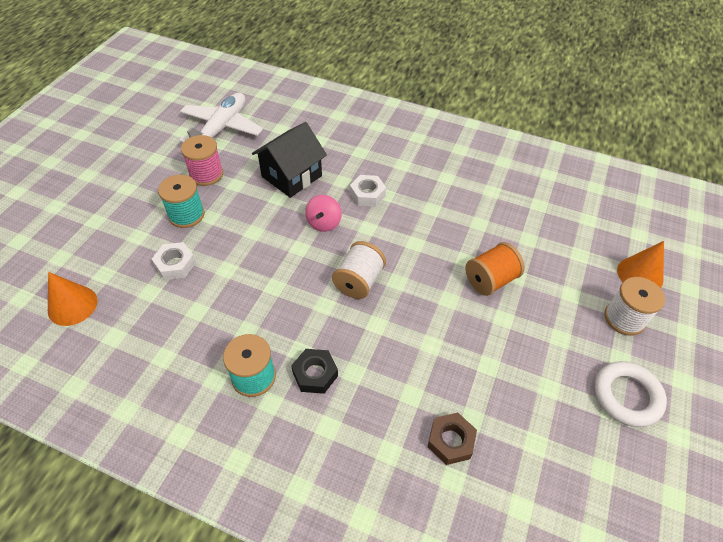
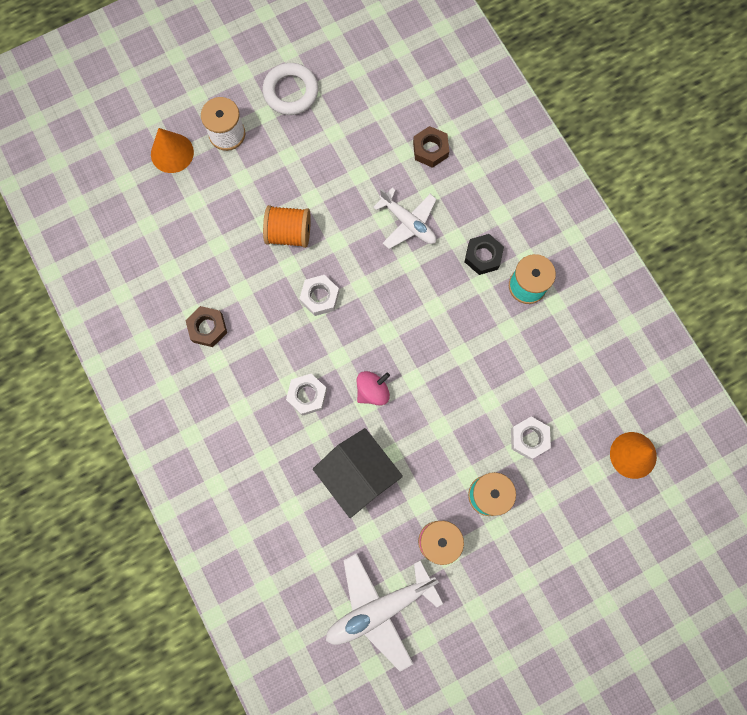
camera: 140 degrees left, 25 degrees up
(292, 176) = (358, 474): black house -> black house turned 60 degrees clockwise
(359, 281) = (391, 308): white spool -> none
(406, 355) = (408, 223): none -> white plane
(420, 254) = (320, 297): none -> white nut
(473, 189) = (207, 328): none -> brown nut

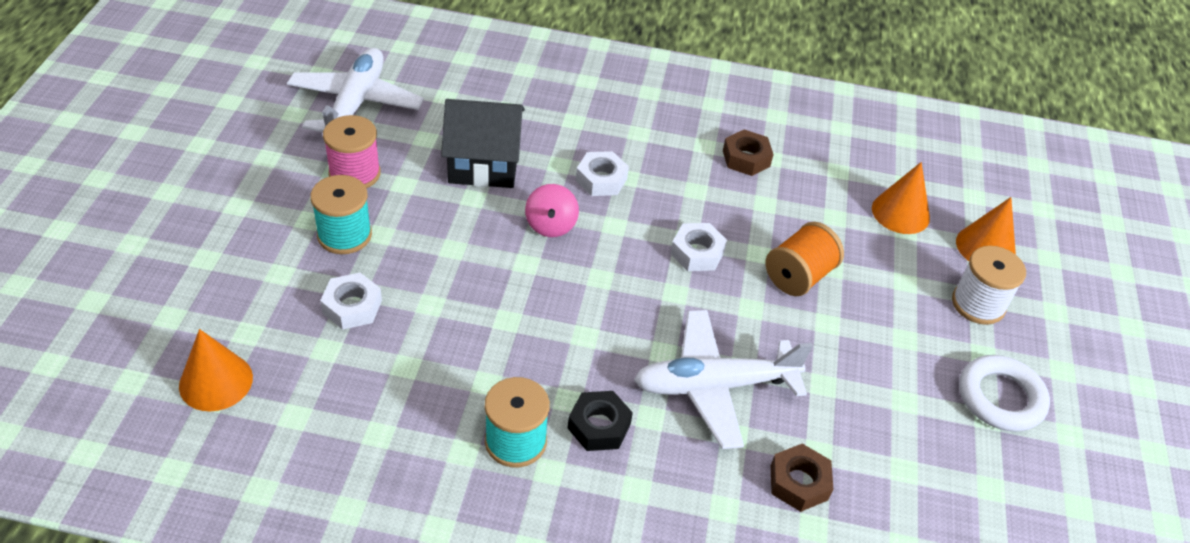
camera: 125 degrees right, 30 degrees down
(181, 212) = (900, 213): none -> orange cone
(408, 223) = (714, 386): white plane -> white plane, size x1.51

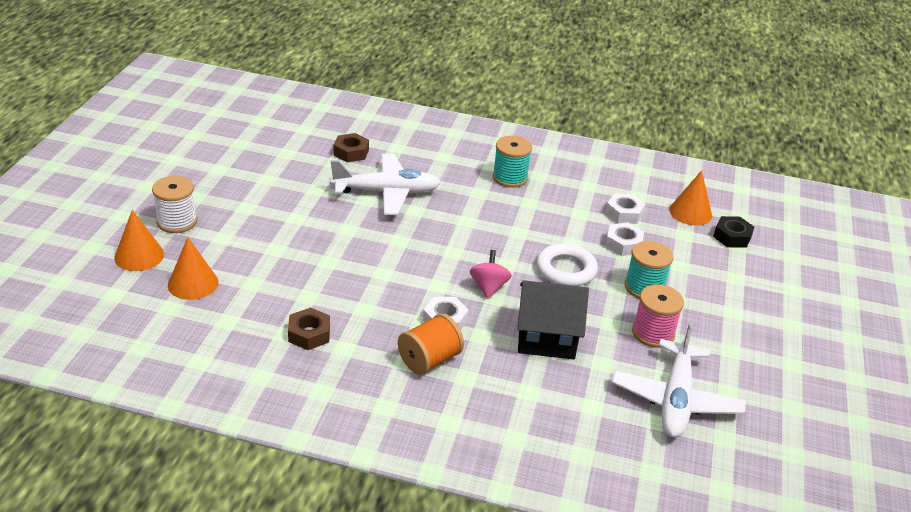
camera: 175 degrees left, 10 degrees down
(599, 426) = (461, 180): black nut -> black nut (732, 237)
(697, 253) = (376, 263): white nut -> white nut (624, 213)
(799, 276) = (304, 245): orange spool -> orange spool (429, 360)
(1000, 398) = (203, 176): white ring -> white ring (566, 270)

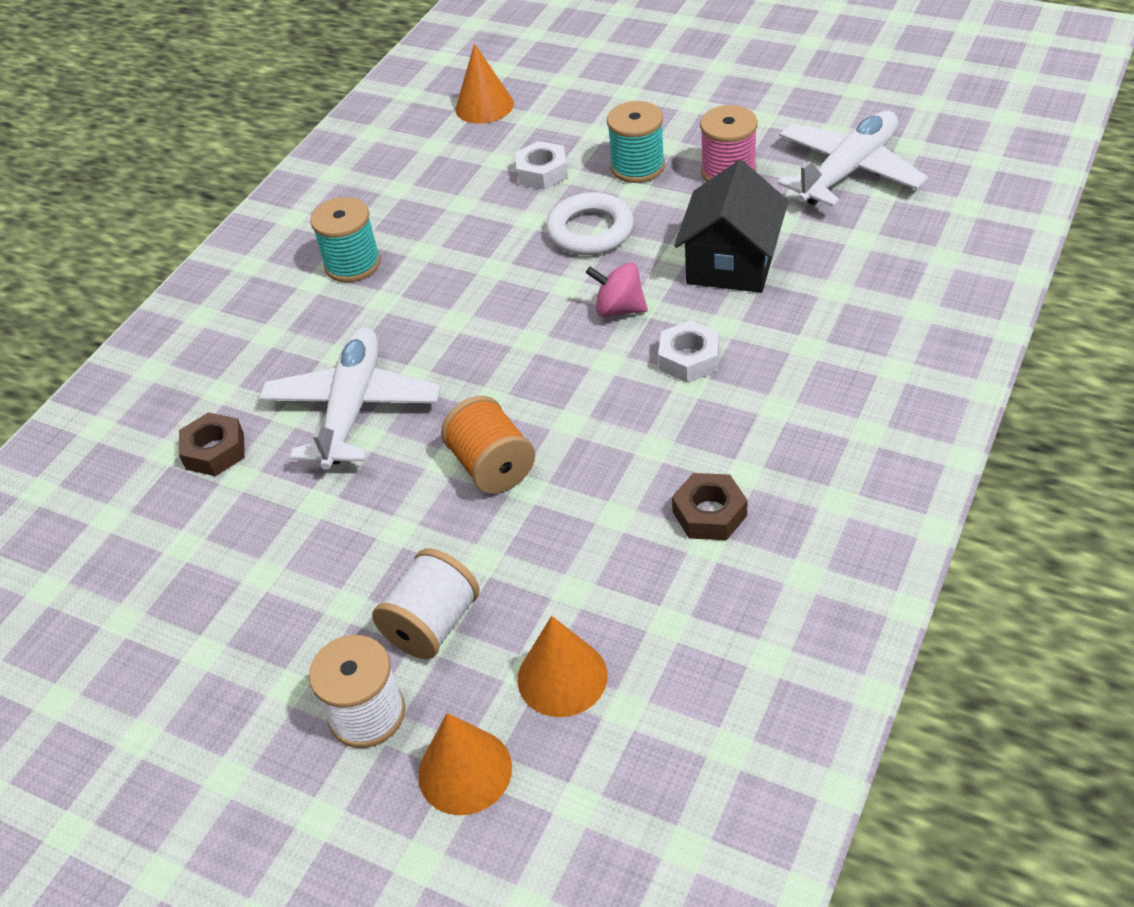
camera: 70 degrees left, 10 degrees up
(231, 236) = (432, 624): none -> white spool
(429, 360) = (773, 380): orange spool -> orange spool (492, 466)
(624, 213) = (473, 163): white nut -> none
(675, 400) = (848, 171): white plane -> white plane turned 75 degrees counterclockwise
(732, 237) = (544, 81): black nut -> none

